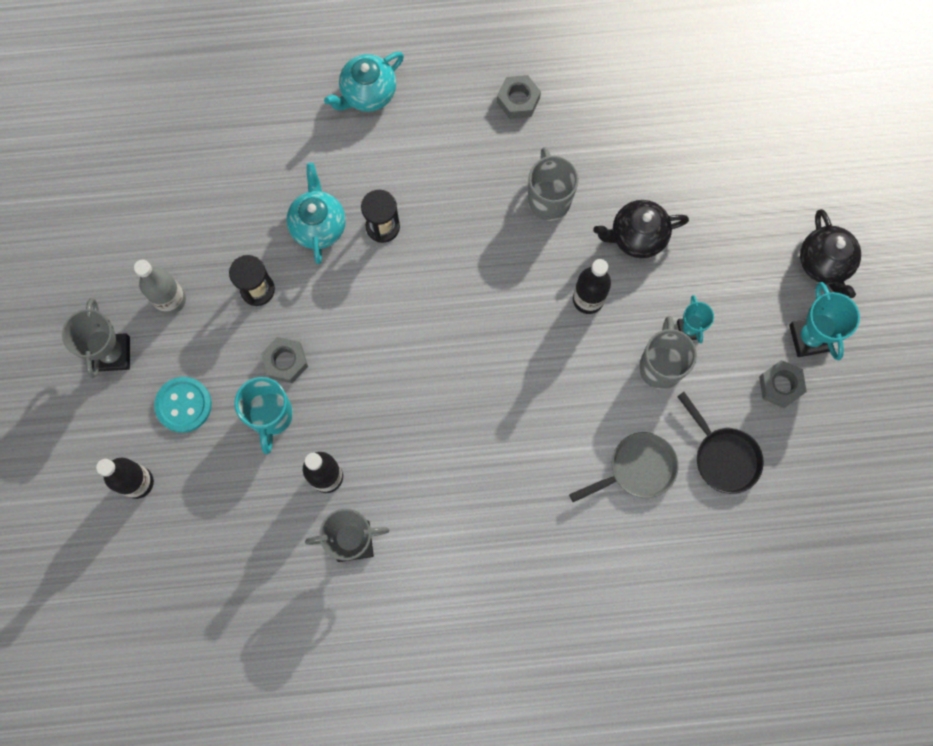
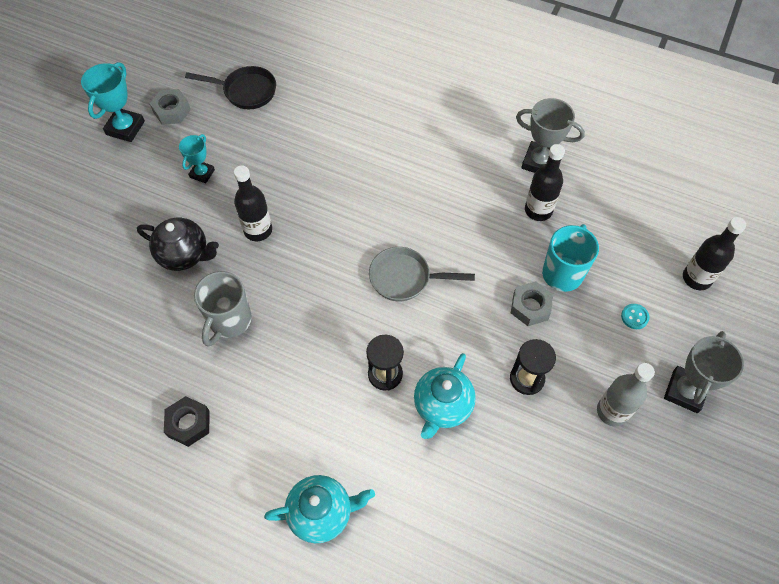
camera: 150 degrees left, 15 degrees down
(183, 405) = (634, 317): turquoise button -> turquoise button, size x0.51
(518, 100) = (188, 424): grey nut -> black nut
(637, 469) = (309, 111): grey pan -> grey pan (405, 278)
(661, 366) = (241, 161): grey mug -> none
(723, 456) = (246, 91): black pan -> black pan turned 105 degrees clockwise
(824, 264) = (69, 166): black teapot -> none

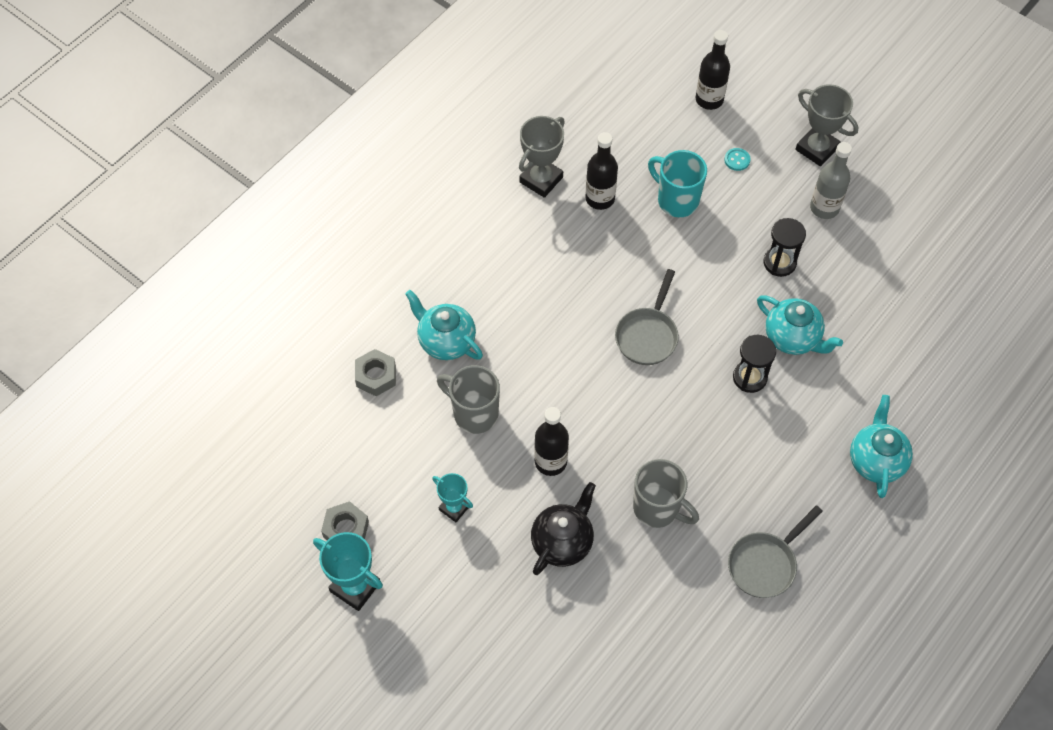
camera: 75 degrees left, 0 degrees up
(188, 424) = (765, 564): black nut -> grey pan
(246, 91) = (343, 441): black pan -> none
(291, 167) = (474, 413): none -> grey mug
(353, 133) = (446, 341): none -> turquoise teapot
(530, 307) = (706, 238): grey nut -> grey nut (376, 376)

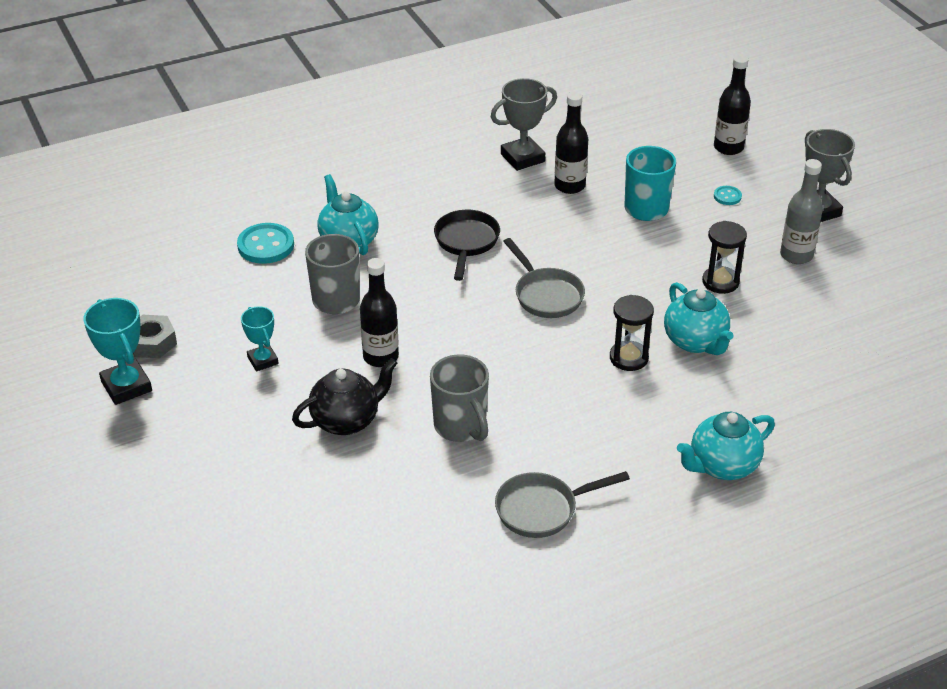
camera: 25 degrees right, 20 degrees down
(376, 376) = (266, 245): grey nut -> turquoise button
(548, 302) = (466, 243): none -> black pan
(648, 335) = (546, 295): grey pan -> grey pan turned 75 degrees counterclockwise
(876, 460) = (722, 466): turquoise teapot -> turquoise teapot turned 150 degrees counterclockwise

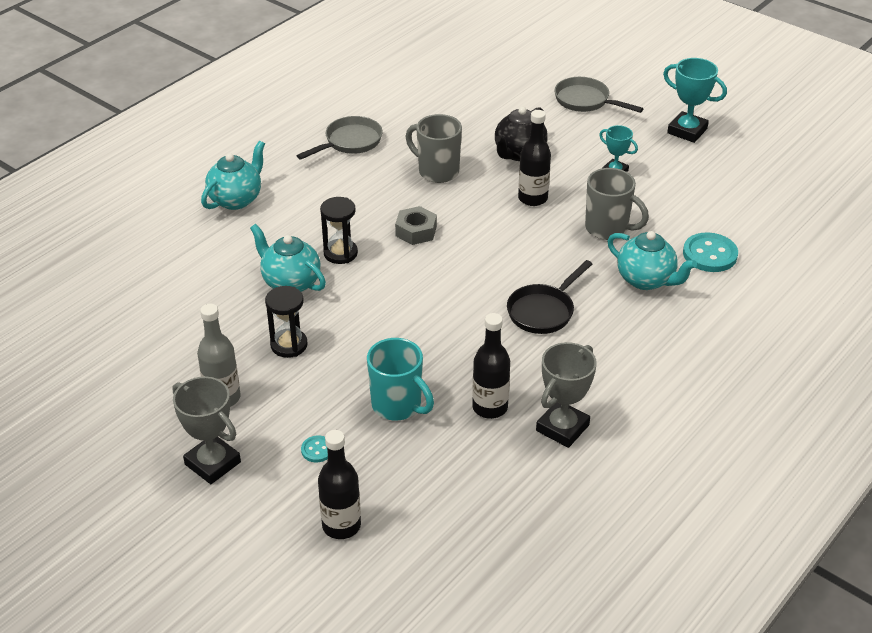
camera: 155 degrees right, 0 degrees up
(152, 342) = (705, 160): grey nut -> grey nut (416, 231)
(466, 243) = (543, 311): black pan -> black pan turned 60 degrees clockwise
(546, 295) = (439, 284): grey pan -> grey pan (585, 101)

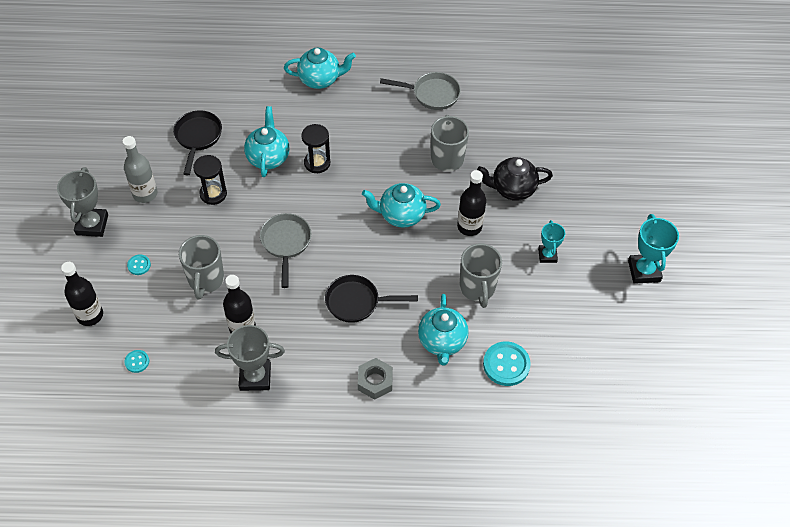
camera: 50 degrees right, 15 degrees up
(197, 320) = (198, 138): none -> black pan
(398, 406) = (206, 280): turquoise mug -> grey mug
(416, 231) = (374, 186): grey nut -> grey nut (375, 381)
(449, 514) = (137, 362): none -> turquoise button
(471, 232) = (401, 215): none -> turquoise teapot
(585, 101) = (616, 189): grey pan -> grey pan (286, 243)

